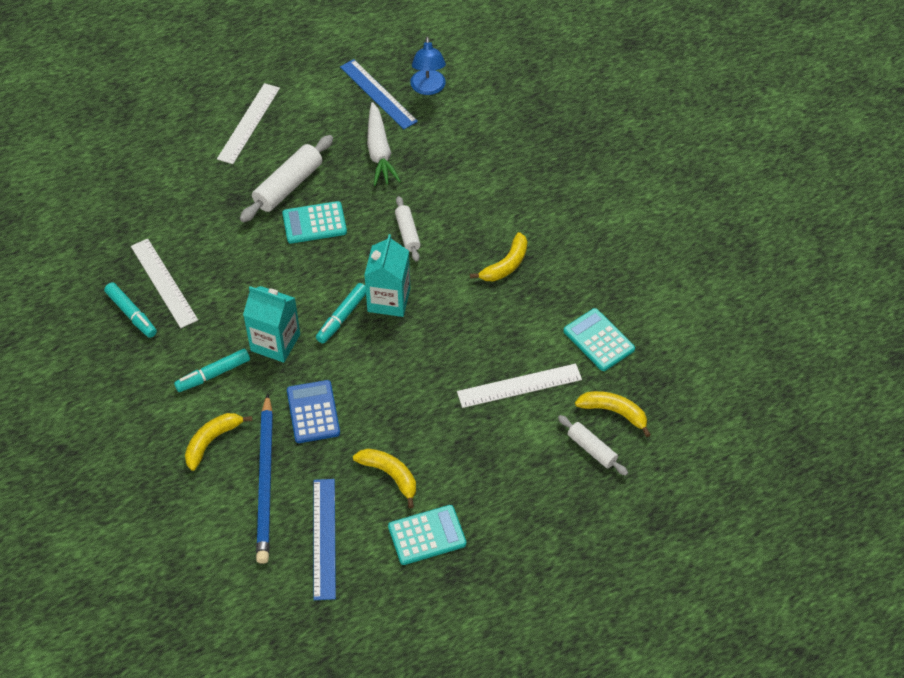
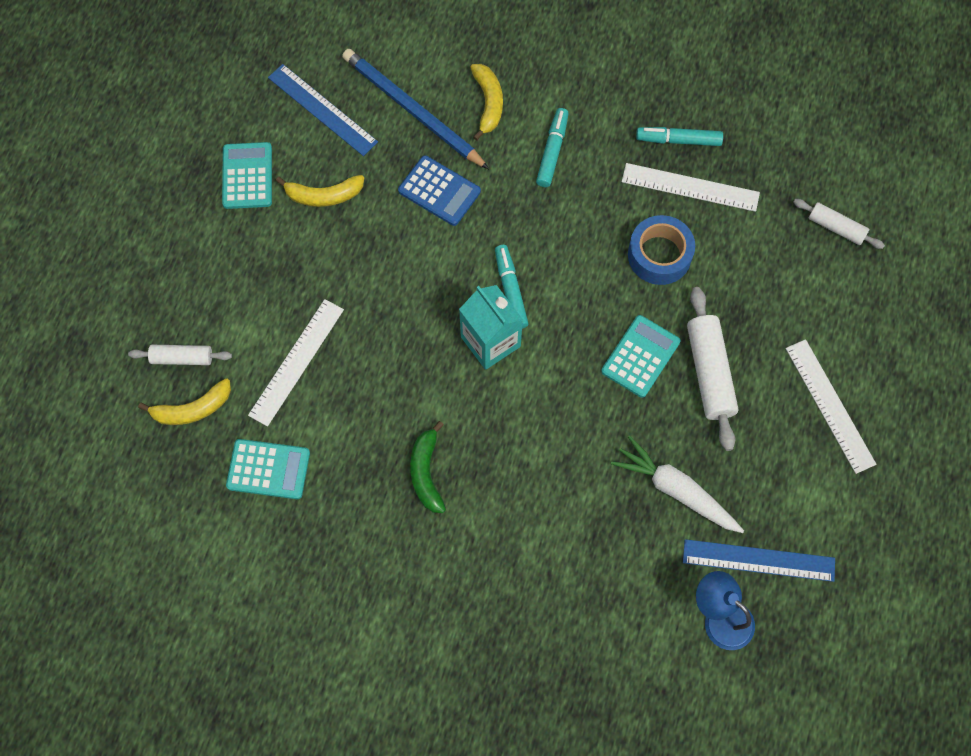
camera: 135 degrees right, 15 degrees up
(233, 263) = (659, 255): none -> blue tape
(275, 342) = (537, 219): turquoise carton -> none
(407, 233) = (549, 423): white rolling pin -> white rolling pin (836, 227)
(427, 535) = (247, 176): turquoise calculator -> turquoise calculator turned 150 degrees clockwise
(506, 265) = (426, 472): yellow banana -> green banana

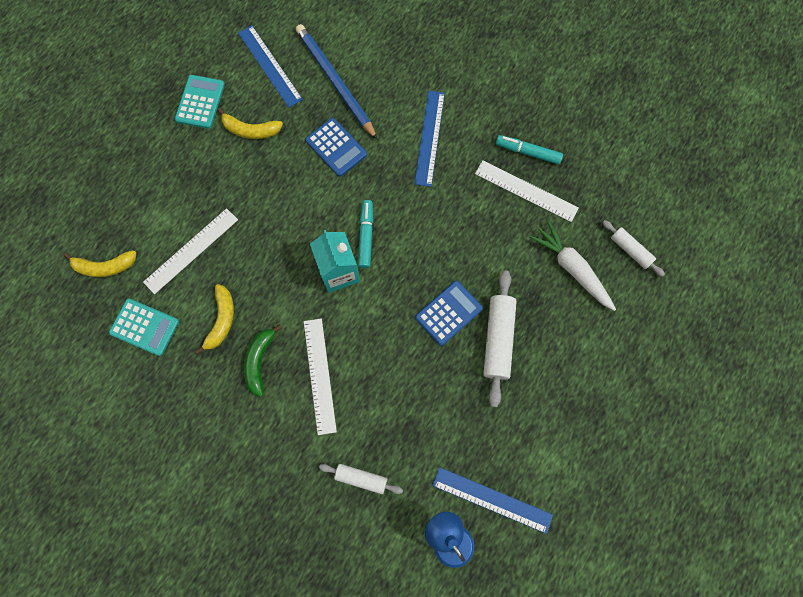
camera: 15 degrees right, 5 degrees up
(182, 358) = (110, 226): white rolling pin -> white rolling pin (361, 478)
(488, 103) = (393, 90): yellow banana -> yellow banana (222, 320)
(552, 151) = (429, 138): turquoise marker -> blue ruler
(640, 356) = (448, 313): turquoise calculator -> blue calculator
(659, 255) = (486, 238): blue tape -> none
(675, 490) = (444, 425): white carrot -> white carrot (572, 269)
(830, 405) = (584, 390): white ruler -> white ruler (320, 375)

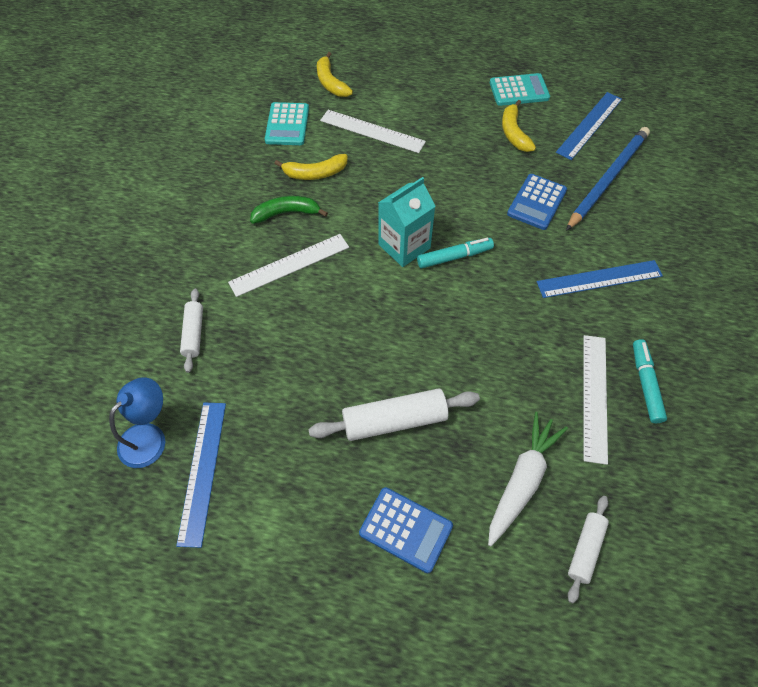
camera: 70 degrees right, 15 degrees down
(448, 313) = (404, 360): blue calculator -> blue calculator (405, 529)

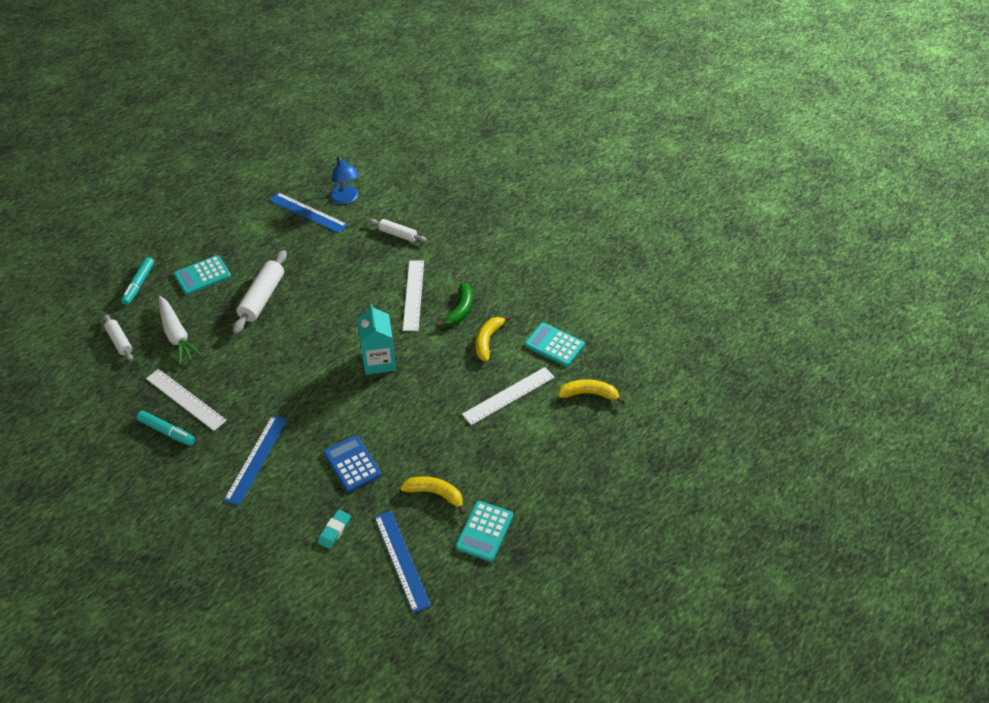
camera: 120 degrees right, 10 degrees down
(405, 529) = (202, 275): blue calculator -> turquoise calculator
(454, 257) = (346, 384): turquoise marker -> turquoise marker (139, 284)
(608, 179) = (334, 530): blue pencil -> turquoise eraser

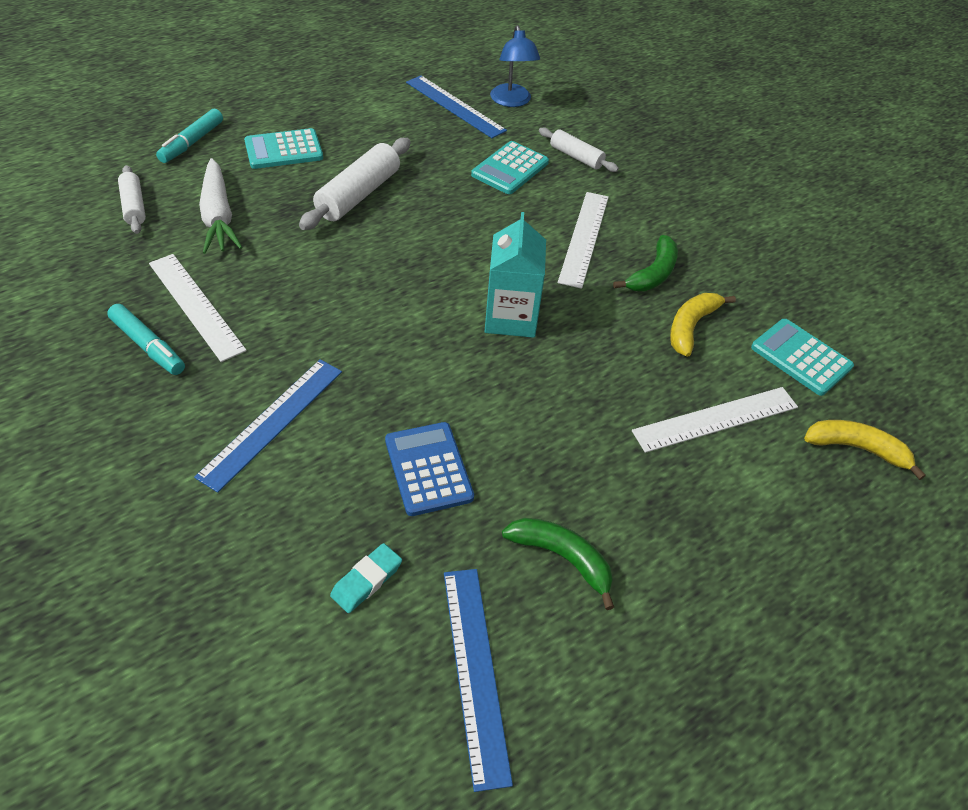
camera: 10 degrees right, 0 degrees up
(435, 494) = (562, 558): yellow banana -> green banana
(484, 531) = (642, 654): turquoise calculator -> turquoise calculator (510, 169)

